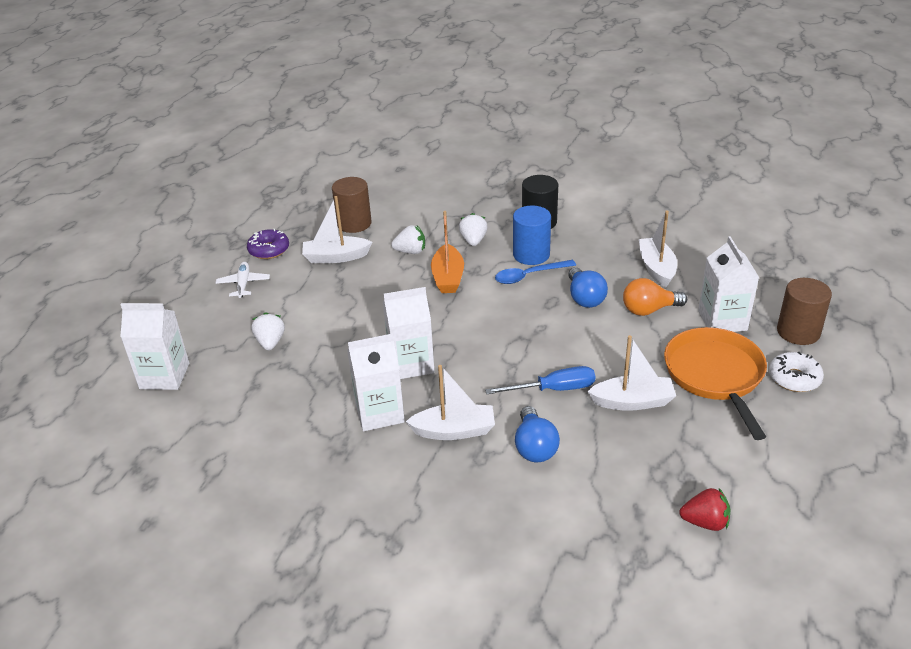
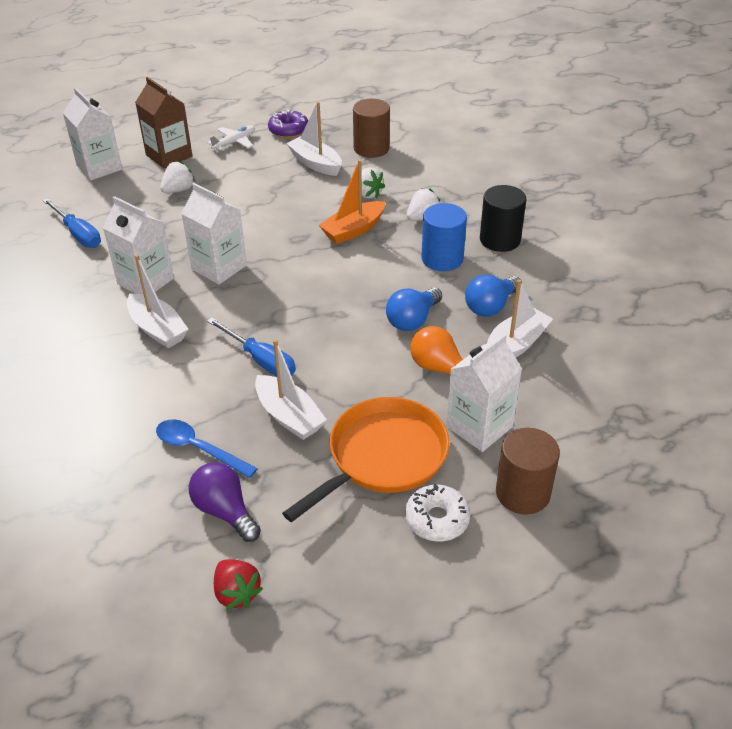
camera: 50 degrees right, 5 degrees up
(209, 327) = (169, 156): none -> brown carton
(255, 429) = (78, 234): none -> blue screwdriver
(529, 276) = (408, 272): blue spoon -> blue spoon (199, 448)
(534, 447) = (175, 383): blue light bulb -> blue light bulb (491, 306)
(705, 522) = (163, 533): red strawberry -> red strawberry (237, 593)
(707, 477) = (225, 511): none -> purple light bulb

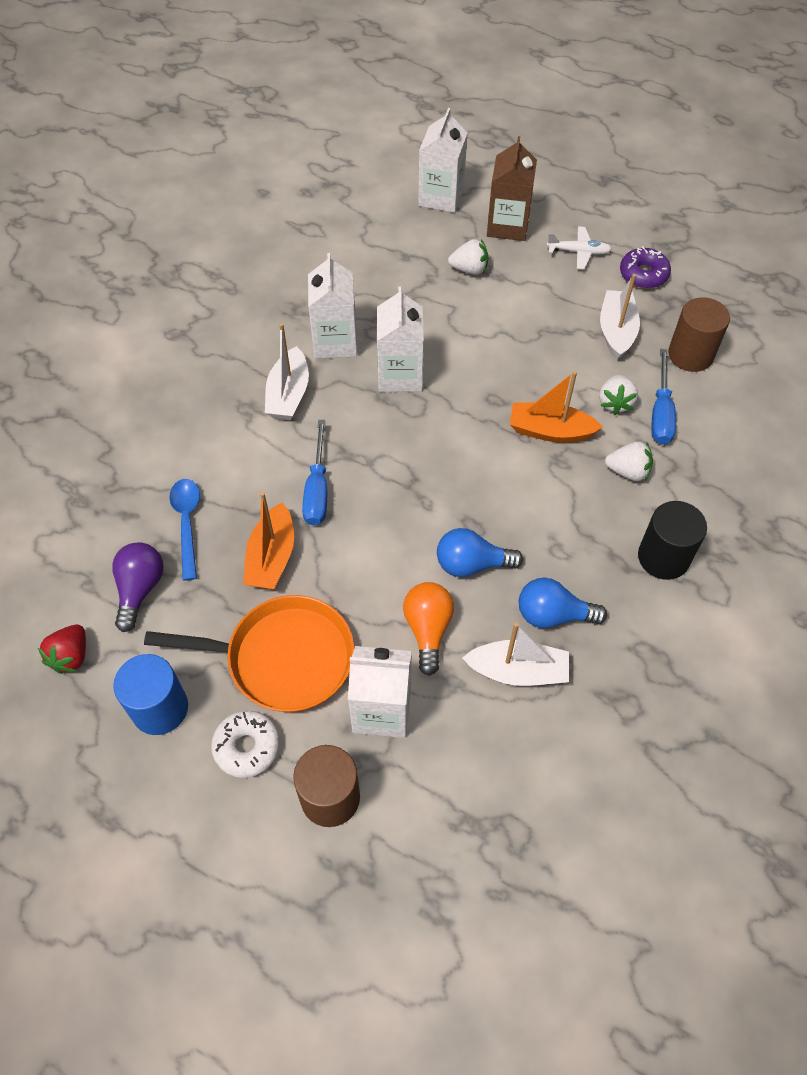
camera: 50 degrees right, 15 degrees up
(78, 234) = (346, 255): blue screwdriver -> blue screwdriver (660, 413)
(289, 416) = (272, 557): white boat -> orange boat
(442, 259) = (582, 528): blue cylinder -> blue cylinder (160, 708)

